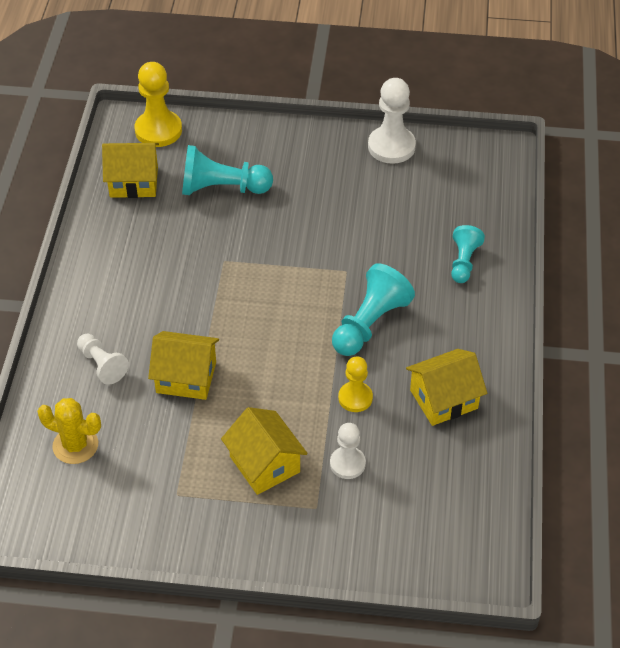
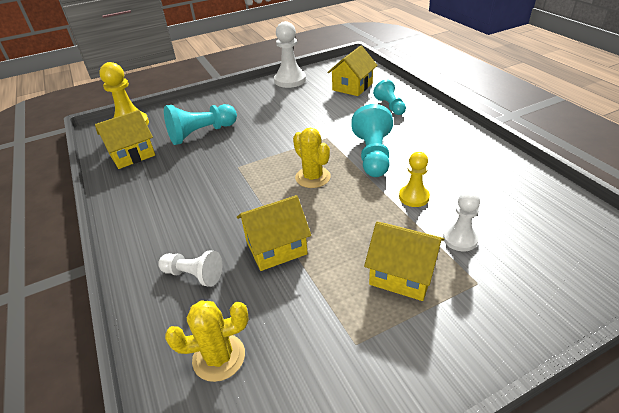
camera: 30 degrees left, 10 degrees down
(284, 318) = (313, 177): none -> yellow cactus
(444, 399) = (468, 170): yellow house -> yellow house (352, 87)

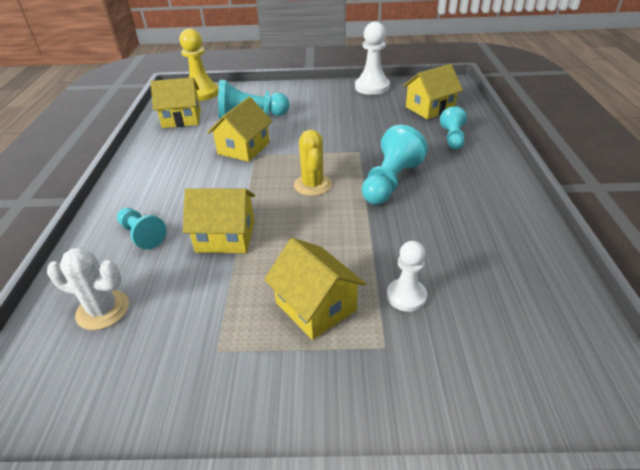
camera: 25 degrees right, 0 degrees up
(194, 275) = (142, 235): white pawn -> turquoise pawn
(219, 357) = (103, 310): yellow cactus -> white cactus
(221, 164) = (243, 148): none -> yellow house
(414, 197) = (395, 237): yellow pawn -> none

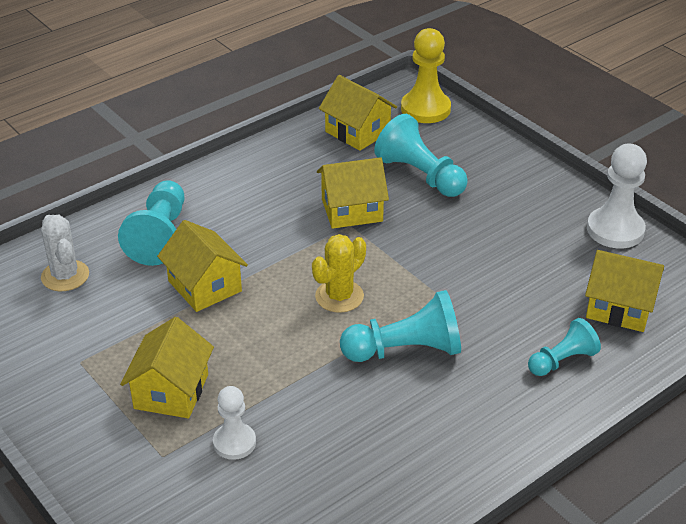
camera: 50 degrees right, 0 degrees up
(142, 235) = (160, 236): turquoise pawn -> turquoise pawn, size x1.61

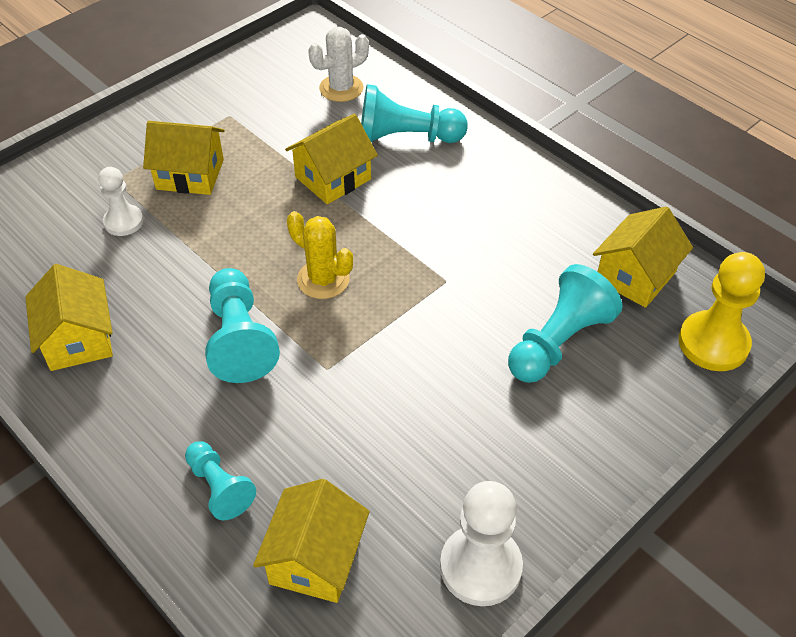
camera: 85 degrees right, 10 degrees up
(352, 210) = (474, 280): yellow house -> yellow house (78, 339)

